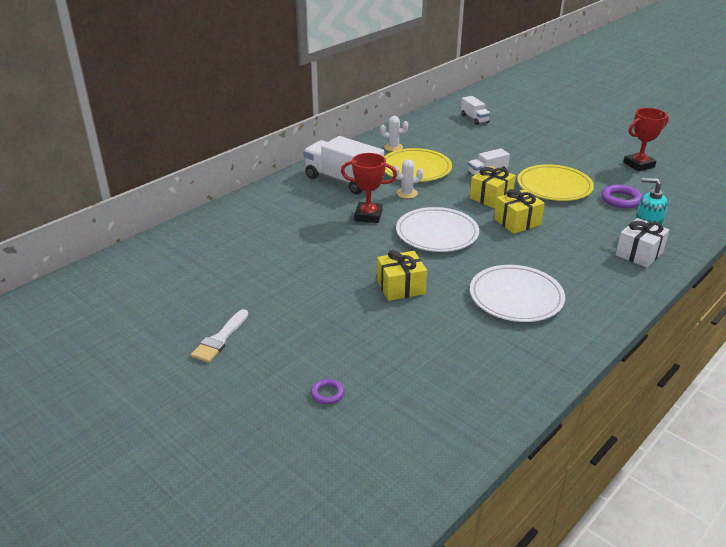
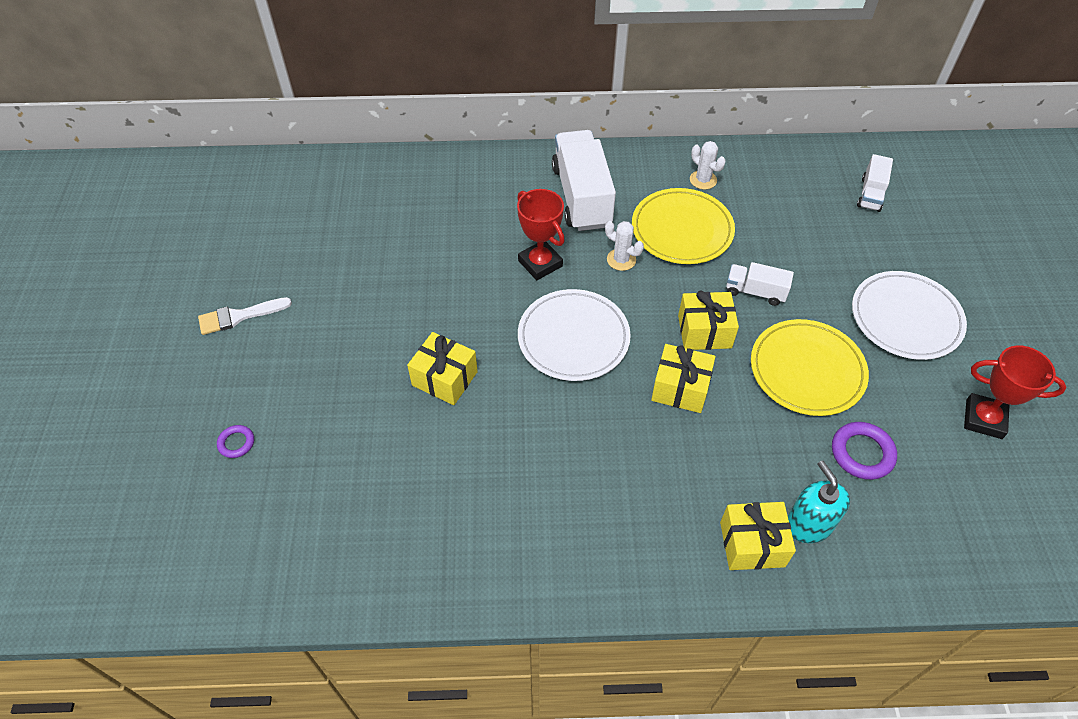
camera: 45 degrees right, 20 degrees up
(516, 297) = (529, 482): white plate -> white plate (906, 318)
(639, 253) = (752, 544): white gift -> yellow gift

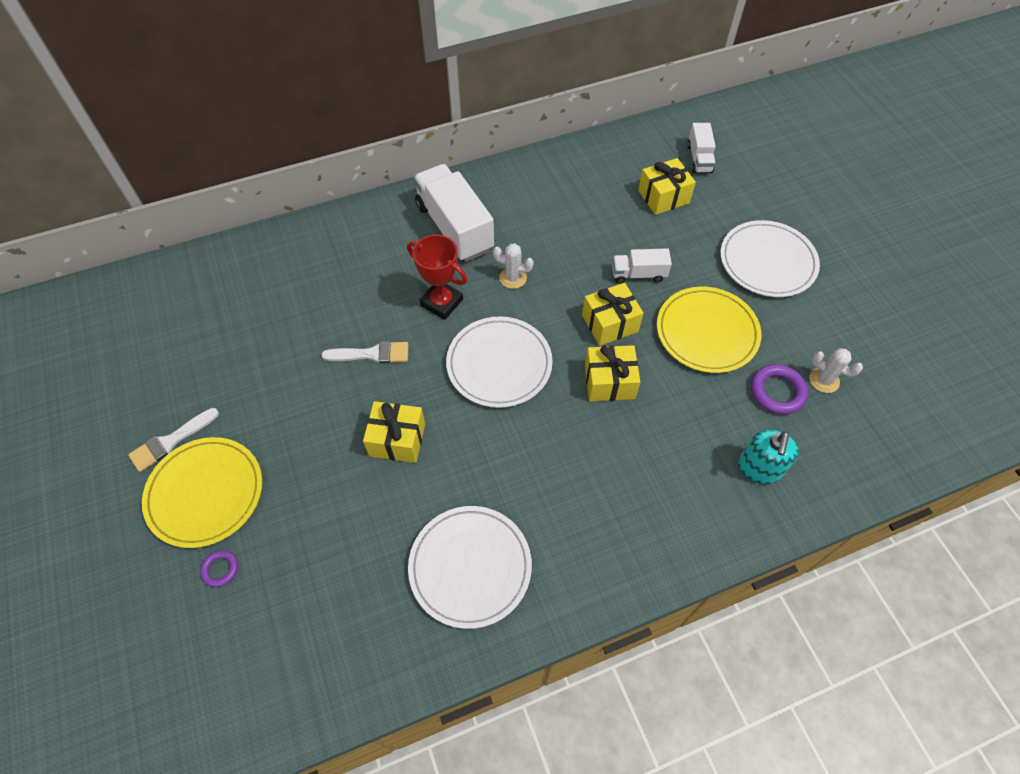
camera: 20 degrees left, 5 degrees up
(453, 292) = (372, 354): none -> white brush
(466, 520) = (470, 567): none -> white plate
(682, 229) = (555, 234): yellow plate -> yellow plate (205, 493)
(703, 180) = (555, 183): white cactus -> white cactus (824, 380)
(752, 544) = (721, 502): yellow gift -> yellow gift (663, 197)
(808, 524) = (759, 468): turquoise soap dispenser -> turquoise soap dispenser turned 120 degrees counterclockwise
(983, 419) = (858, 331): red trophy -> none

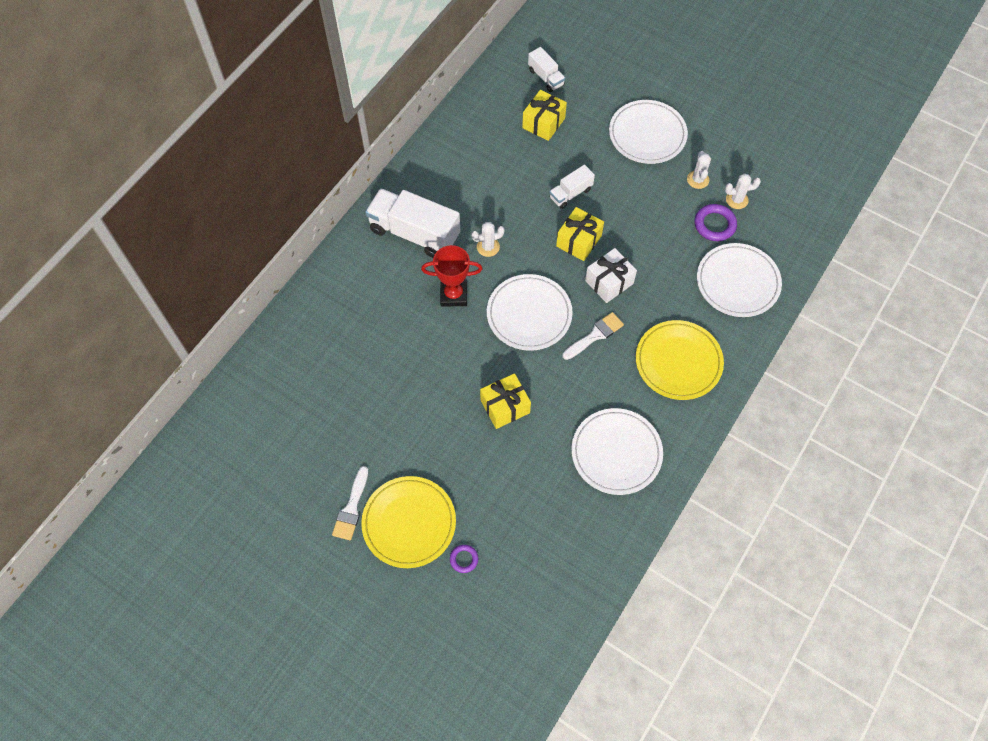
camera: 35 degrees left, 5 degrees up
(372, 354) = (437, 361): white brush -> white brush (595, 335)
(609, 382) = (609, 282): yellow gift -> white gift
(707, 332) = (644, 209): yellow plate -> yellow plate (678, 362)
(759, 468) = (737, 282): turquoise soap dispenser -> white plate
(792, 335) = (698, 179): none -> white cactus

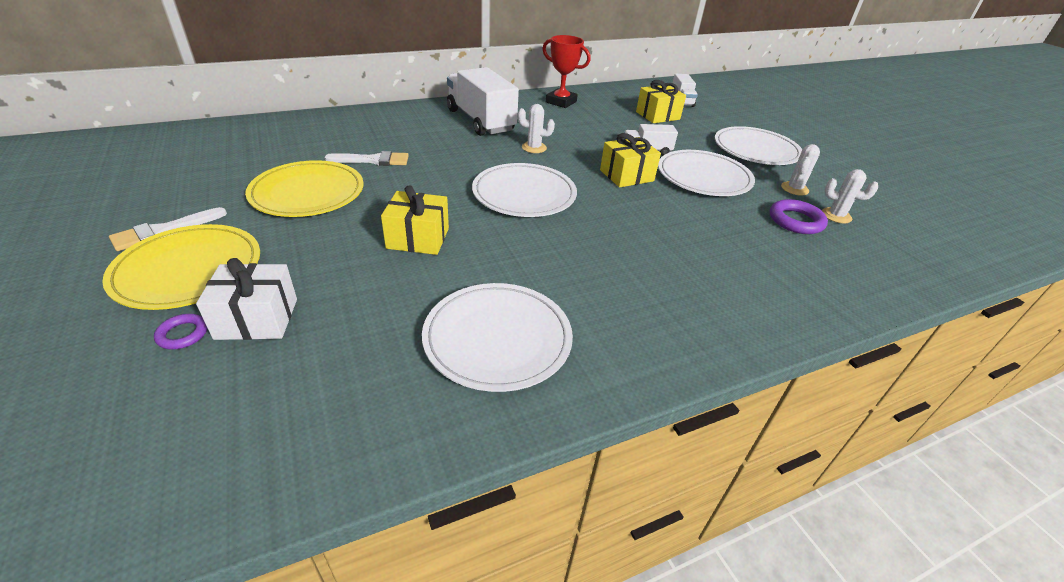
camera: 30 degrees right, 25 degrees down
(453, 295) = (468, 157): red trophy -> red trophy (561, 102)
(595, 335) = (579, 235): white brush -> white brush (373, 160)
(609, 282) = (633, 209): white gift -> white gift (257, 318)
(678, 362) = (665, 298): yellow plate -> yellow plate (307, 193)
(737, 282) = (800, 270): white plate -> white plate (703, 177)

